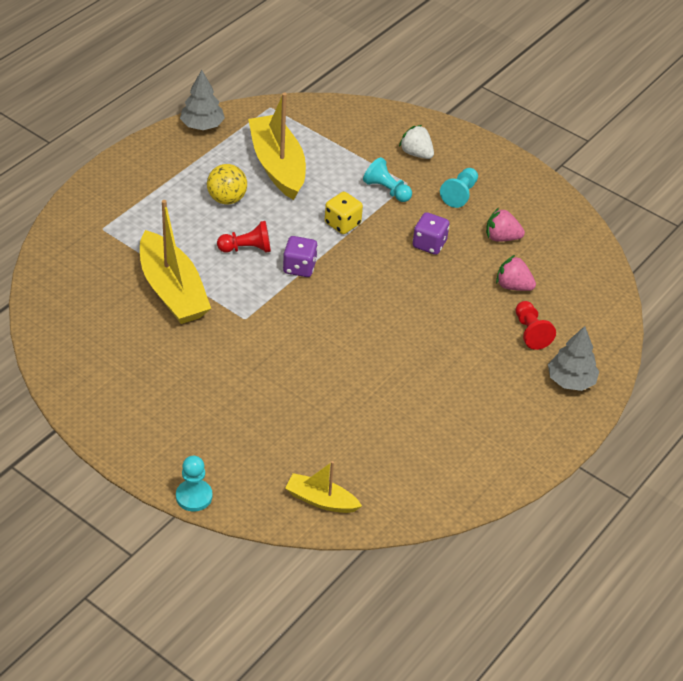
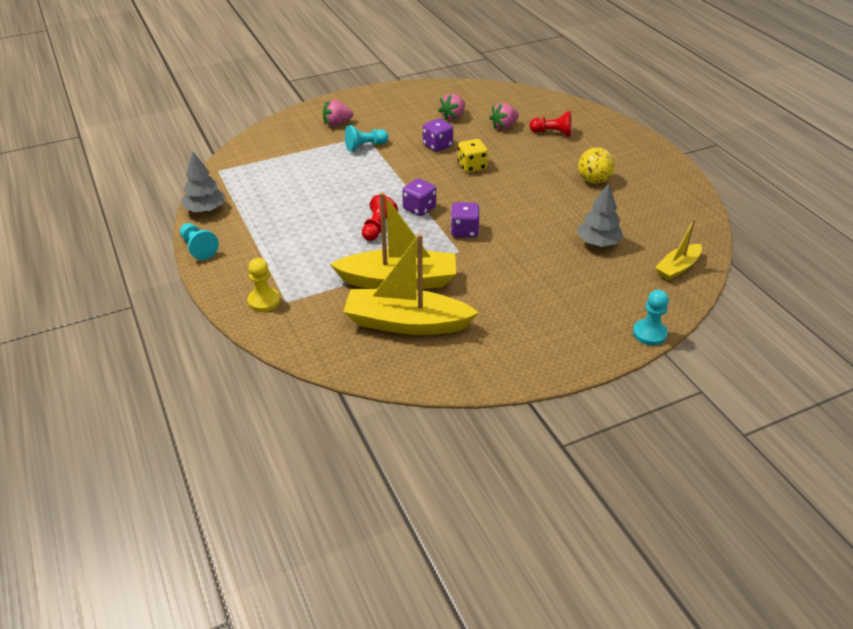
camera: 60 degrees left, 5 degrees down
(95, 214) = (264, 301): none -> yellow pawn
(227, 199) = (309, 222): yellow ball -> yellow ball (593, 180)
(277, 166) = (292, 186): yellow boat -> yellow boat (406, 323)
(281, 313) = (464, 231): none -> purple dice
(342, 224) = (386, 175): yellow dice -> yellow dice (472, 166)
(416, 154) = (337, 123): white strawberry -> pink strawberry
(460, 194) = (395, 119): turquoise pawn -> turquoise pawn (198, 248)
(570, 380) = (606, 132): grey tree -> grey tree (598, 243)

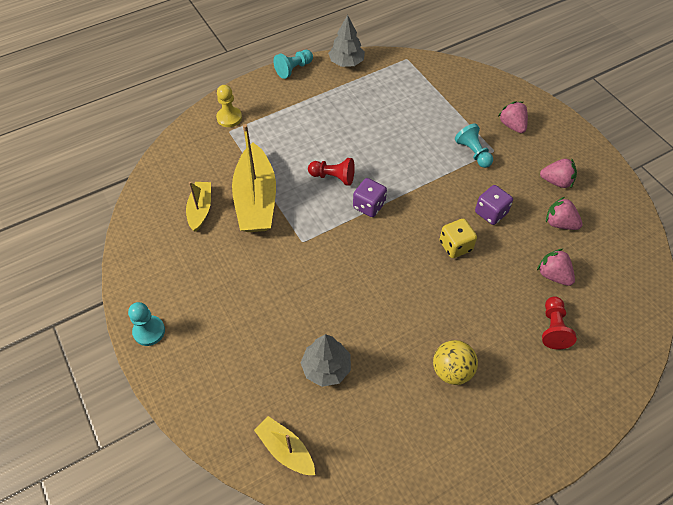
camera: 85 degrees right, 15 degrees up
(406, 323) = (200, 209): yellow boat -> yellow boat, size x0.54
(408, 112) = (556, 181): none -> pink strawberry
(464, 231) = (335, 244): purple dice -> none
(649, 333) = (178, 407): turquoise pawn -> turquoise pawn (149, 331)

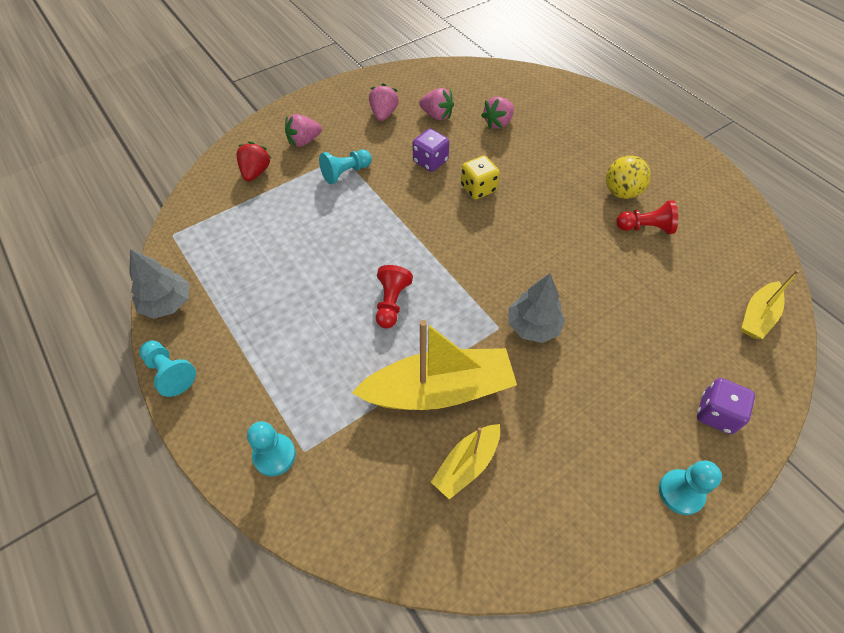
camera: 95 degrees left, 0 degrees up
(200, 209) = (466, 464): yellow boat -> yellow boat turned 45 degrees counterclockwise
(229, 118) = (274, 455): yellow pawn -> turquoise pawn
(326, 368) = (656, 289): grey tree -> grey tree (533, 326)
(369, 206) = (434, 263): purple dice -> purple dice (716, 414)
(472, 97) = (256, 172): none -> red strawberry
(553, 328) = (554, 126): red pawn -> red pawn (645, 228)
(559, 223) = (436, 115): pink strawberry -> pink strawberry turned 90 degrees counterclockwise

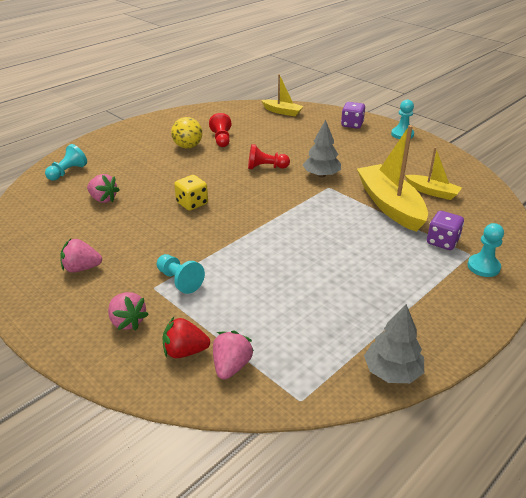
camera: 100 degrees left, 20 degrees down
(170, 372) = (460, 344): turquoise pawn -> turquoise pawn (67, 172)
(391, 303) = (328, 233): red pawn -> red pawn (266, 167)
(430, 161) = (158, 230): purple dice -> purple dice (442, 242)
(436, 115) = (88, 233): pink strawberry -> pink strawberry (231, 366)

